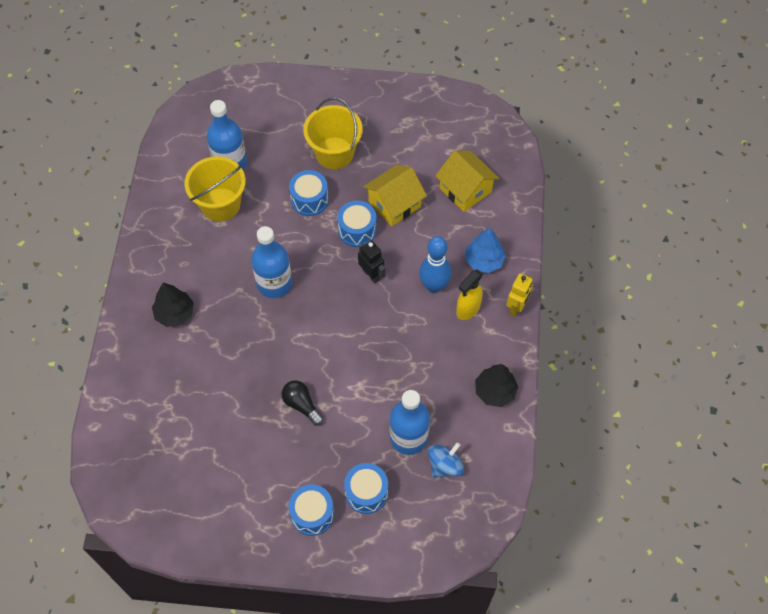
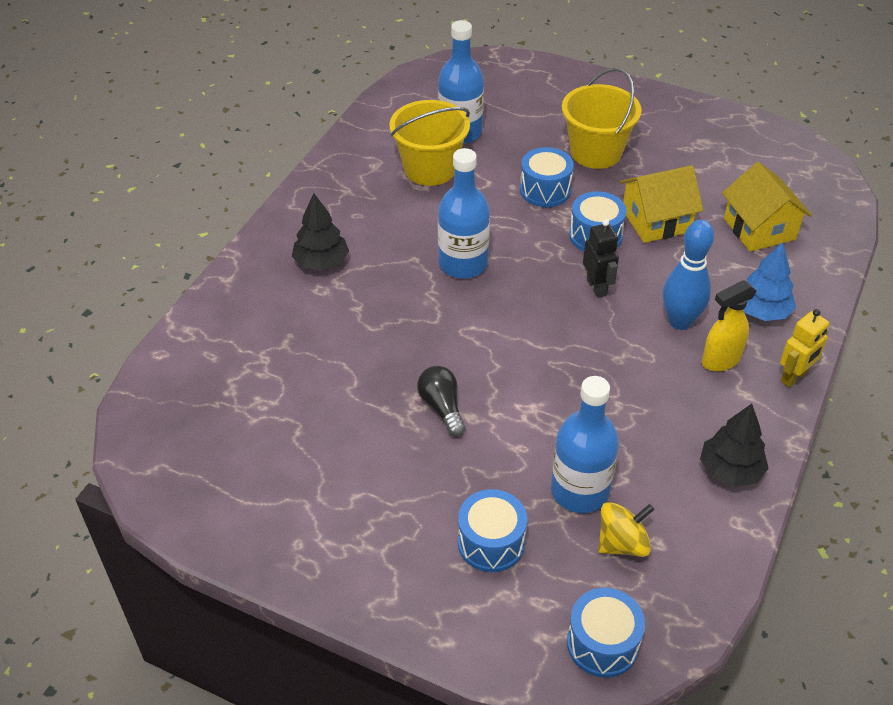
camera: 20 degrees right, 15 degrees down
(312, 514) = (401, 546): blue drum -> blue drum (602, 644)
(445, 465) = (622, 543): blue spinning top -> yellow spinning top

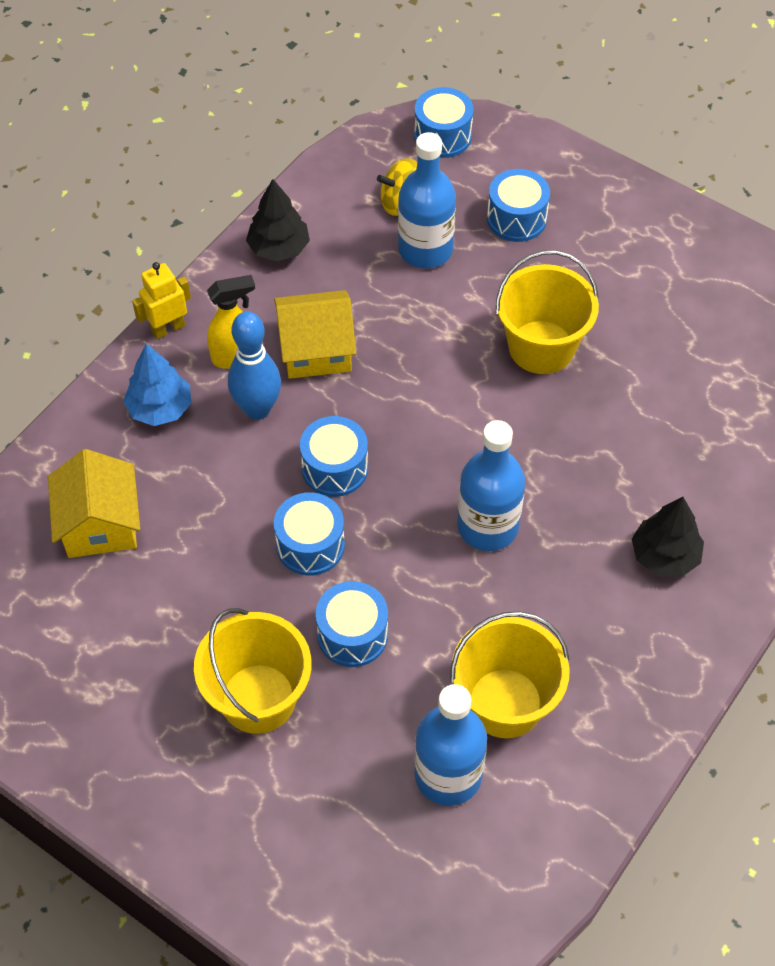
camera: 170 degrees left, 10 degrees up
(442, 407) = (541, 347): black light bulb -> yellow bucket
(597, 287) = (335, 468): black robot -> blue drum
(656, 221) = (224, 558): yellow house -> yellow house (316, 350)

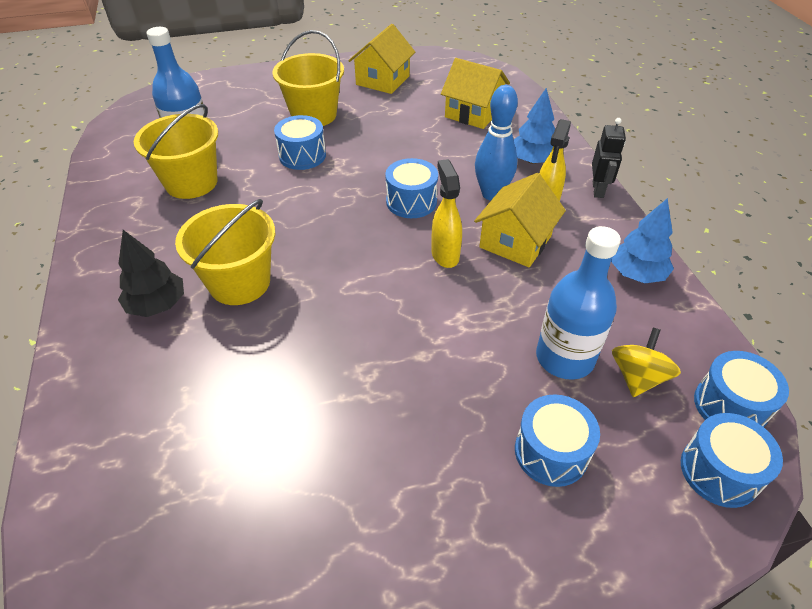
camera: 130 degrees right, 10 degrees down
(97, 688) = (383, 80): none -> yellow house
(168, 328) = (598, 190): yellow robot -> black robot
(279, 248) = (636, 273): black tree -> blue tree
(310, 545) = (372, 168): blue drum -> blue drum (730, 406)
(386, 390) = (445, 254): none -> yellow spray bottle
(487, 526) = (291, 239): blue bottle -> none
(541, 347) = (391, 363): yellow bucket -> yellow bucket (239, 282)

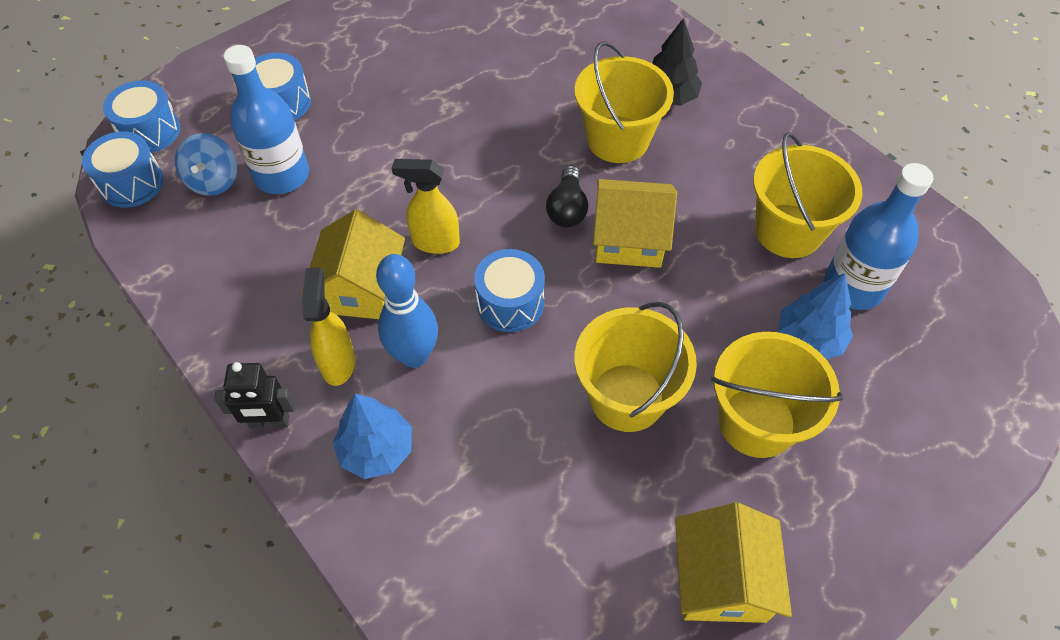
camera: 155 degrees right, 10 degrees up
(302, 155) = (700, 328): blue drum -> none
(327, 244) = (567, 208): none -> black light bulb
(373, 141) = (627, 397): none -> yellow bucket
(445, 254) = (435, 242): yellow spray bottle -> yellow spray bottle turned 135 degrees clockwise
(473, 113) = (511, 541): yellow house -> yellow house (629, 239)
(598, 190) = (269, 422): black robot -> black robot turned 75 degrees counterclockwise
(636, 273) = (214, 295): blue tree -> blue tree (809, 339)
(637, 377) = (213, 180): yellow spinning top -> blue spinning top

